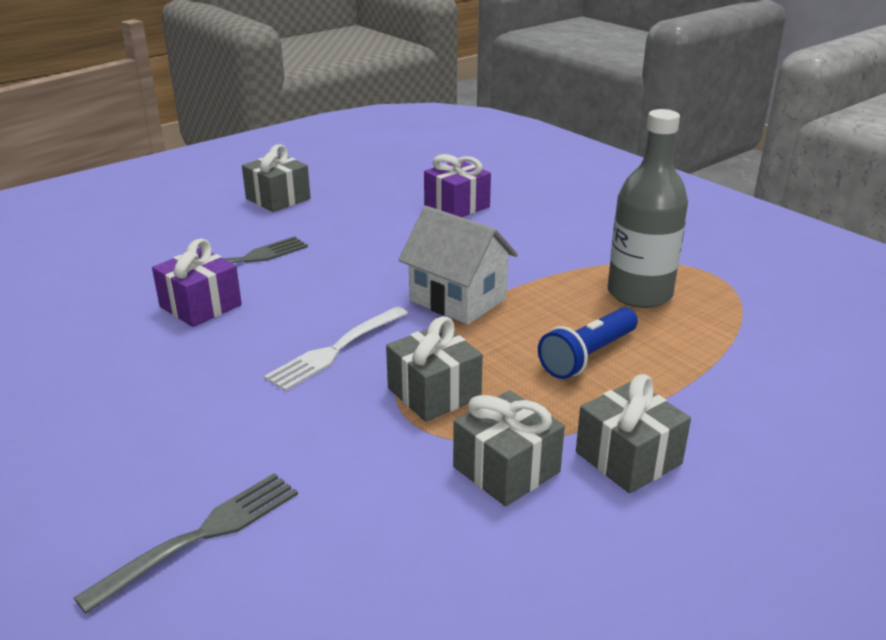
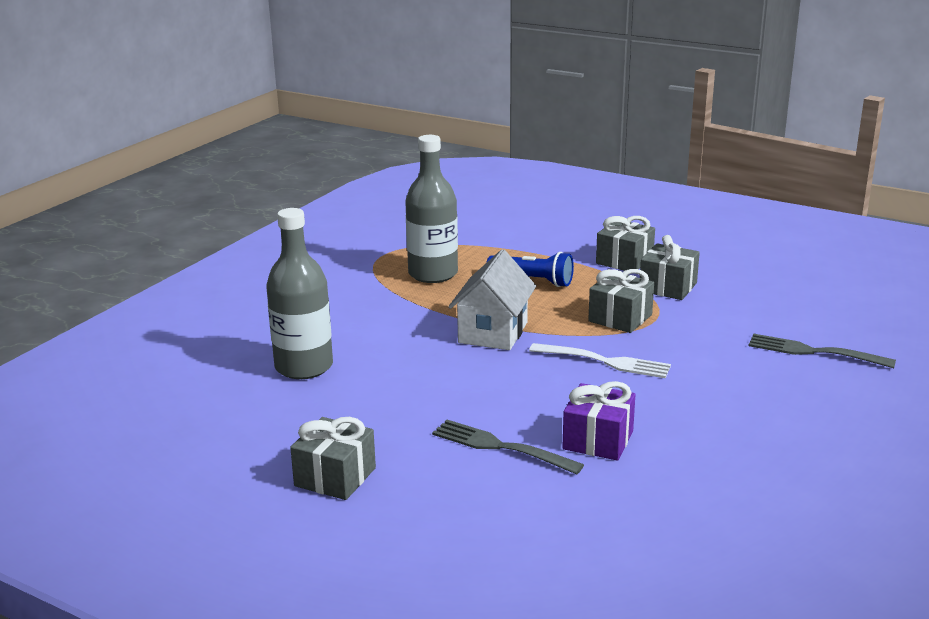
camera: 110 degrees left, 5 degrees down
(457, 206) = (304, 367): purple gift -> grey bottle

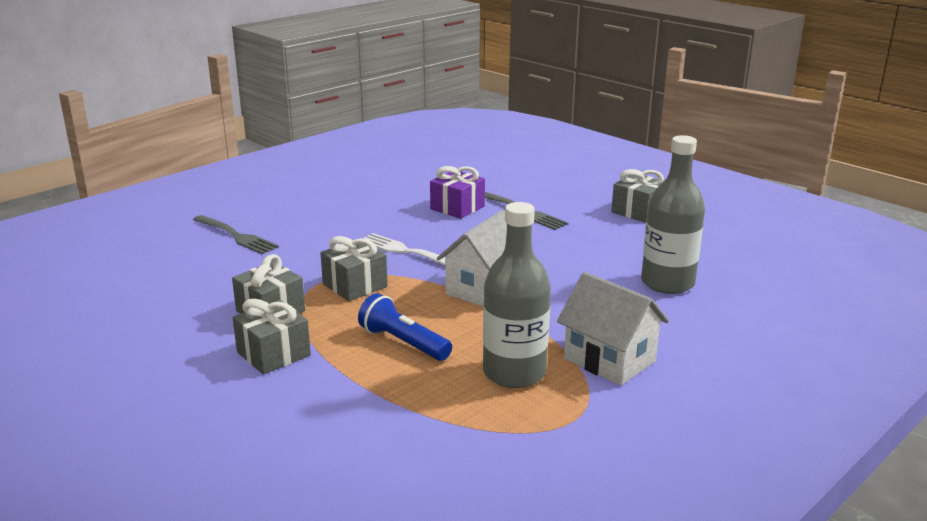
camera: 165 degrees left, 0 degrees up
(359, 291) = (609, 360): none -> white house

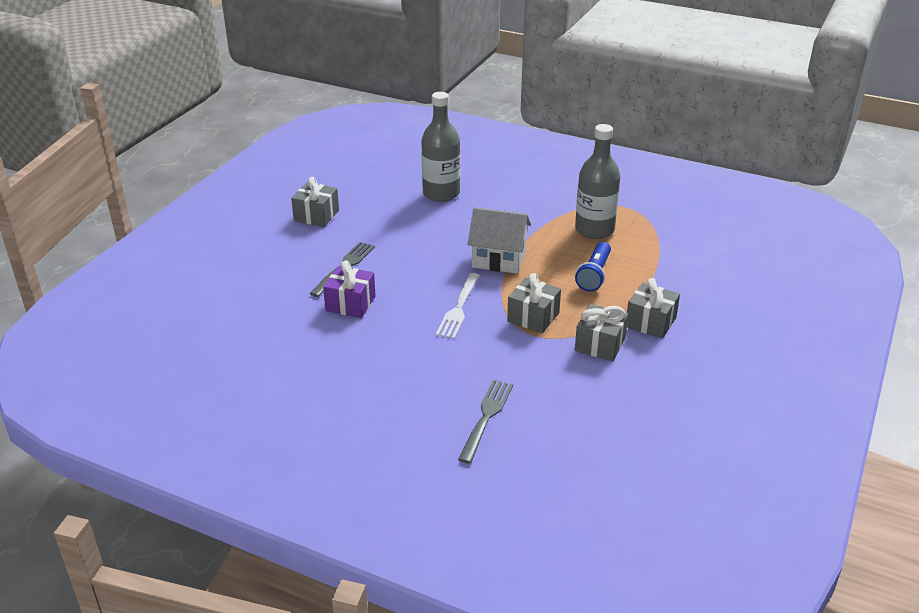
camera: 110 degrees left, 10 degrees up
(609, 360) = (555, 202): white house -> none

